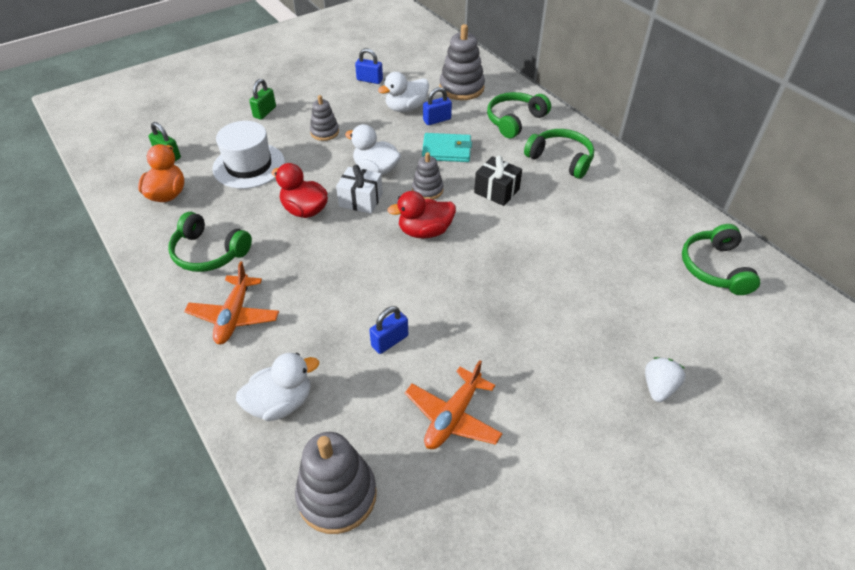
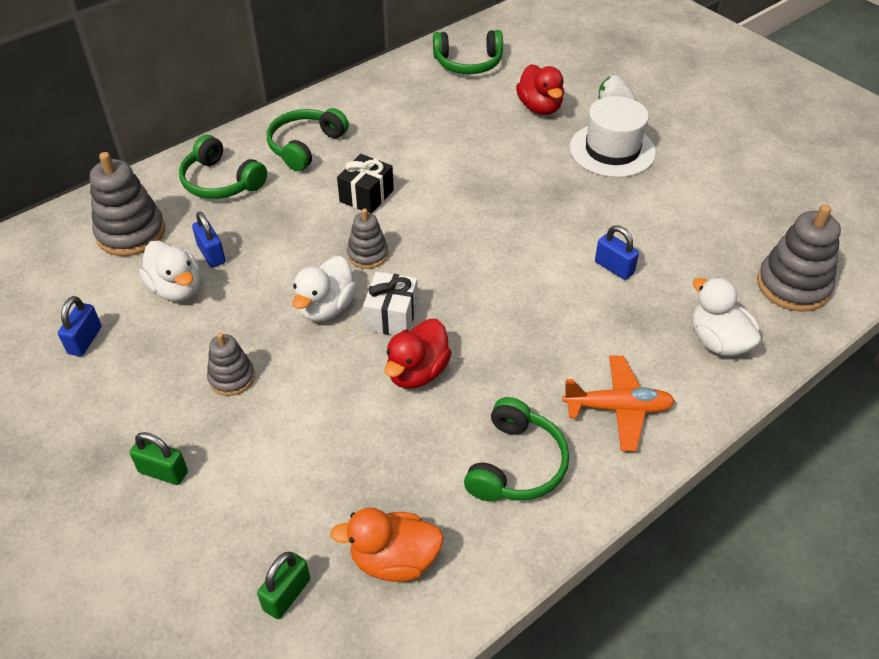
camera: 95 degrees left, 0 degrees up
(249, 165) = (317, 461): white hat -> white hat (612, 150)
(425, 231) = (444, 252): red duck -> red duck (540, 107)
(446, 150) = (284, 241): turquoise wallet -> none
(453, 417) = (686, 219): orange plane -> none

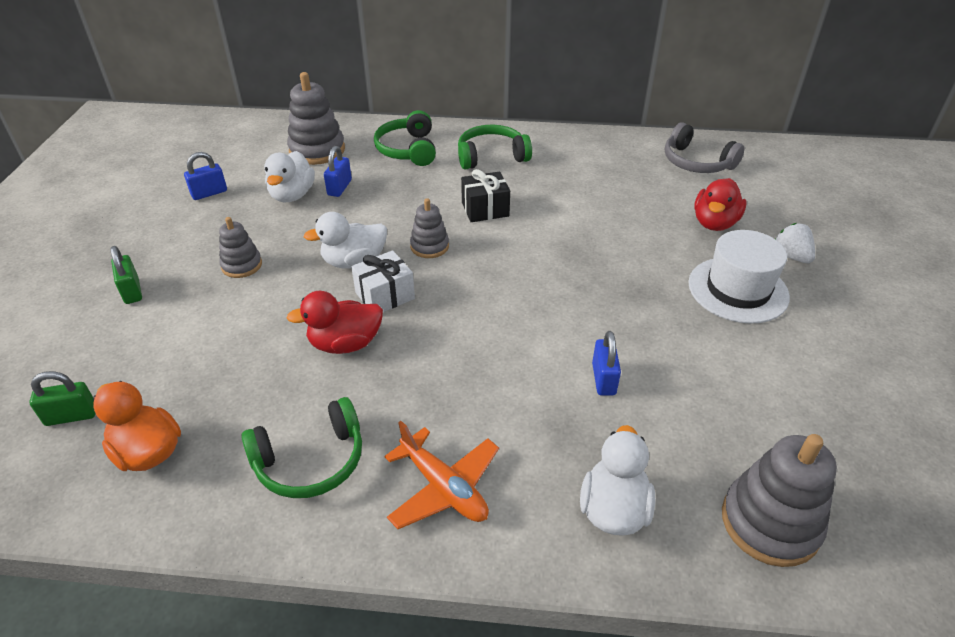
camera: 45 degrees right, 5 degrees down
(468, 63) = (696, 162): green headphones -> grey headphones

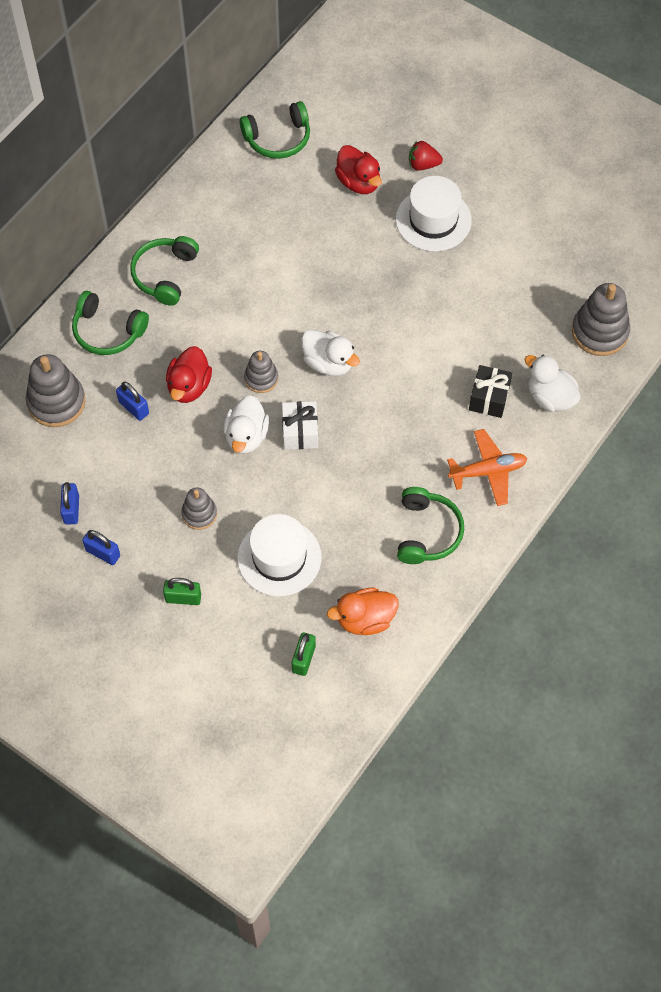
camera: 60 degrees left, 20 degrees up
(212, 341) = (279, 557): none -> white hat
(292, 195) = (120, 447): white duck -> white duck (328, 363)
(345, 344) = (335, 476): red duck -> red duck (189, 386)
(485, 209) = (239, 318): black gift -> black gift (489, 398)
(603, 379) = (460, 346): blue padlock -> blue padlock (103, 553)
(696, 162) = (278, 138): grey headphones -> green headphones
(791, 256) = (423, 164): white strawberry -> red strawberry

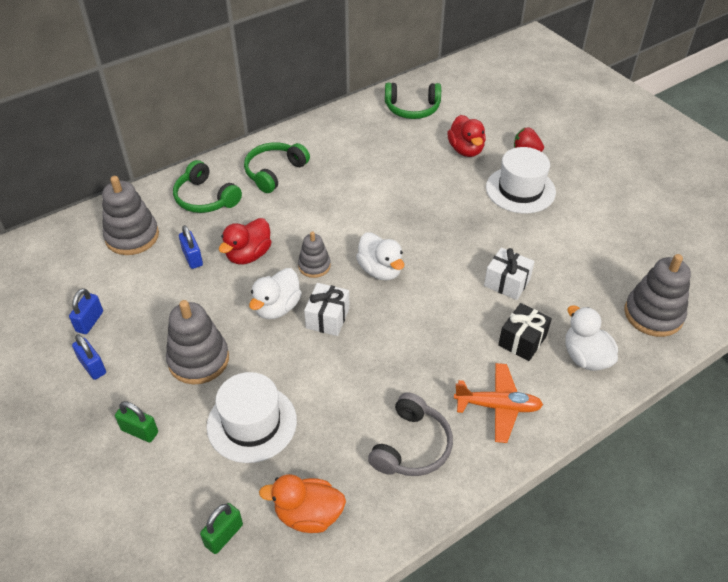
camera: 20 degrees right, 15 degrees down
(199, 514) = (198, 360): grey stacking toy -> grey stacking toy, size x1.70
(427, 532) = (412, 446): green headphones -> grey headphones
(455, 339) = (507, 283): none -> white gift

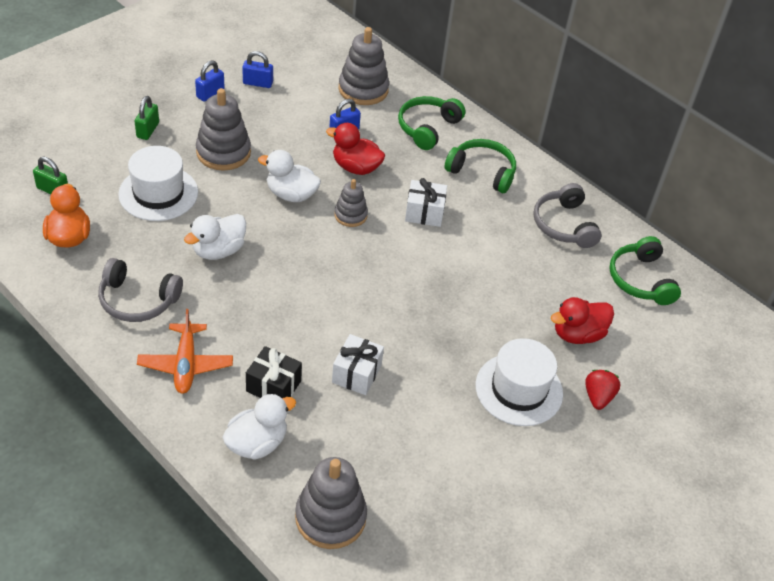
camera: 75 degrees right, 0 degrees up
(327, 318) = (283, 231): white gift -> white gift (424, 213)
(348, 136) = (564, 225): none -> grey headphones
(380, 270) = (354, 266): white duck -> white duck (218, 250)

